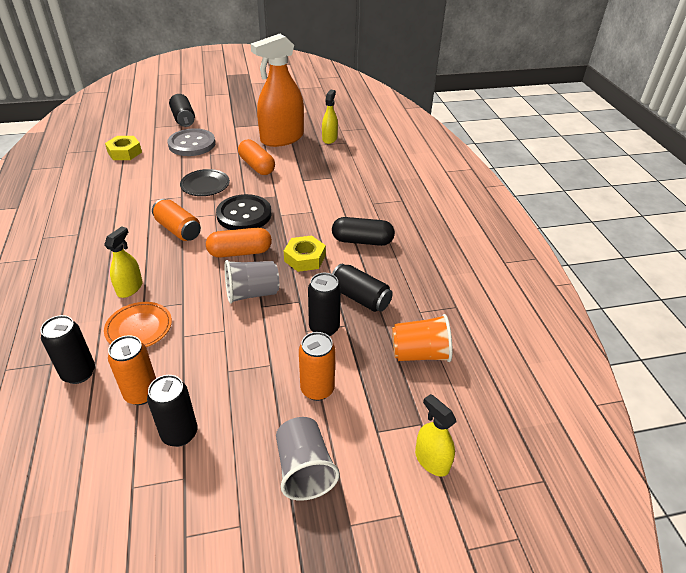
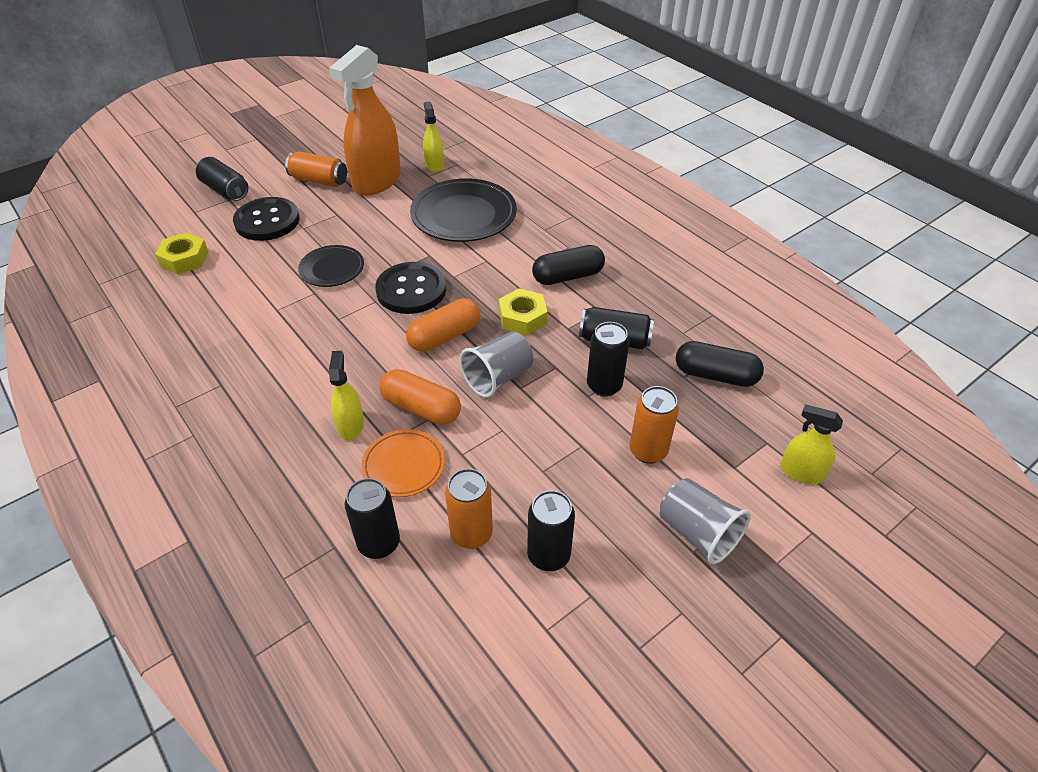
camera: 25 degrees left, 5 degrees up
(178, 230) = (347, 335): orange can -> orange can (319, 180)
(192, 144) = (267, 221): grey button -> black button
(257, 166) = (375, 225): orange capsule -> orange capsule (421, 408)
(322, 177) = (464, 215): none -> black plate
(420, 354) = (715, 375): orange cup -> black capsule

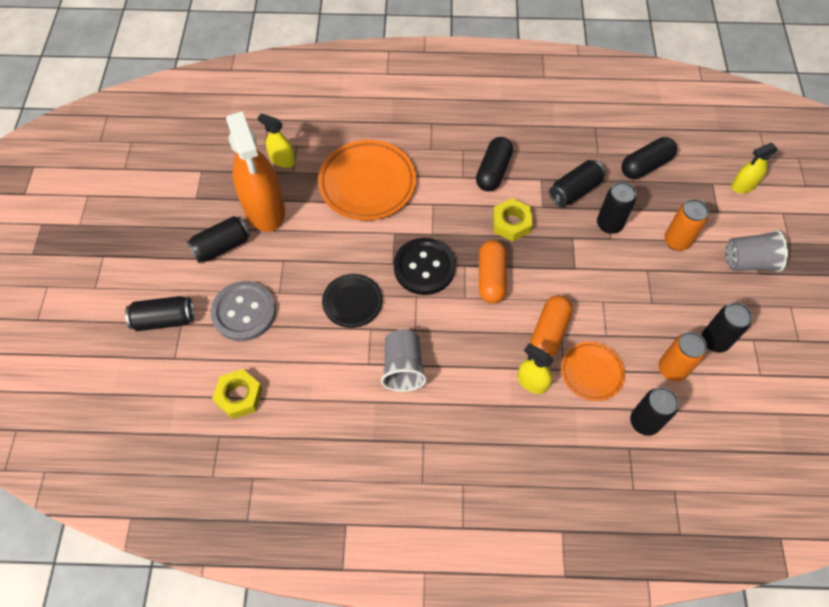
camera: 50 degrees left, 15 degrees up
(267, 221) = (244, 312): black button -> grey button
(319, 180) = (222, 246): orange can -> black can
(421, 408) = (548, 333): orange capsule -> orange capsule turned 45 degrees counterclockwise
(464, 215) = (367, 183): black plate -> orange plate
(498, 378) = (556, 274): grey cup -> grey cup (403, 367)

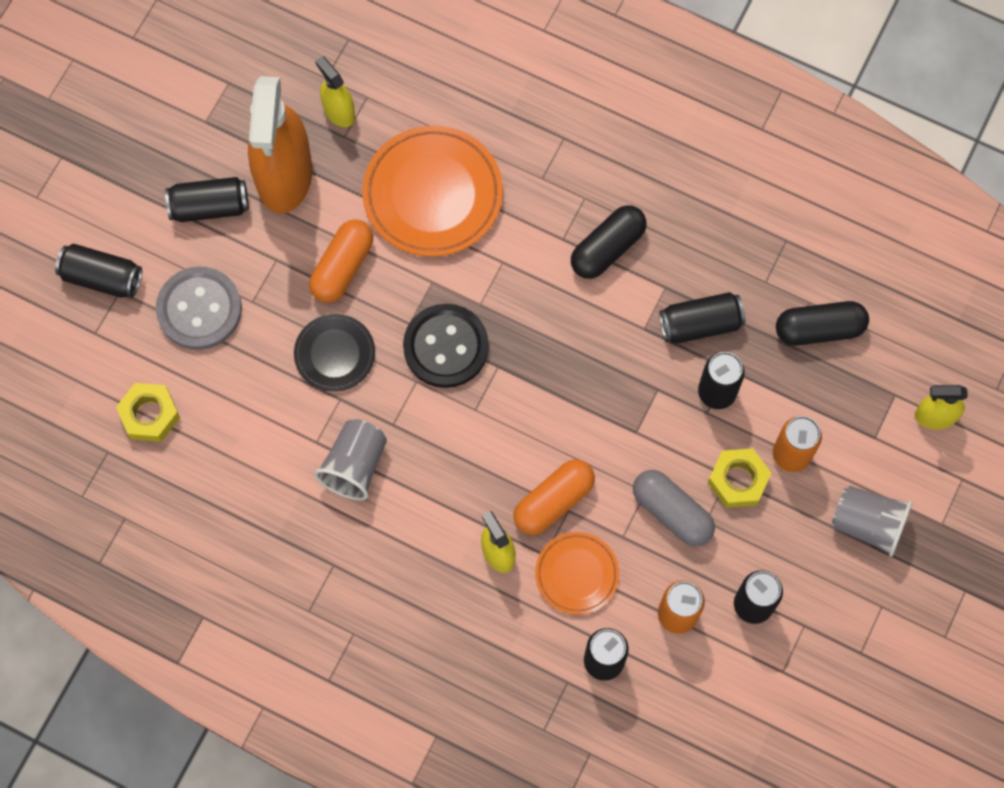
camera: 25 degrees right, 10 degrees up
(491, 278) = (522, 398): orange capsule -> orange capsule (342, 267)
(511, 223) = (589, 334): yellow nut -> yellow nut (738, 480)
(627, 306) = (672, 512): none -> grey capsule

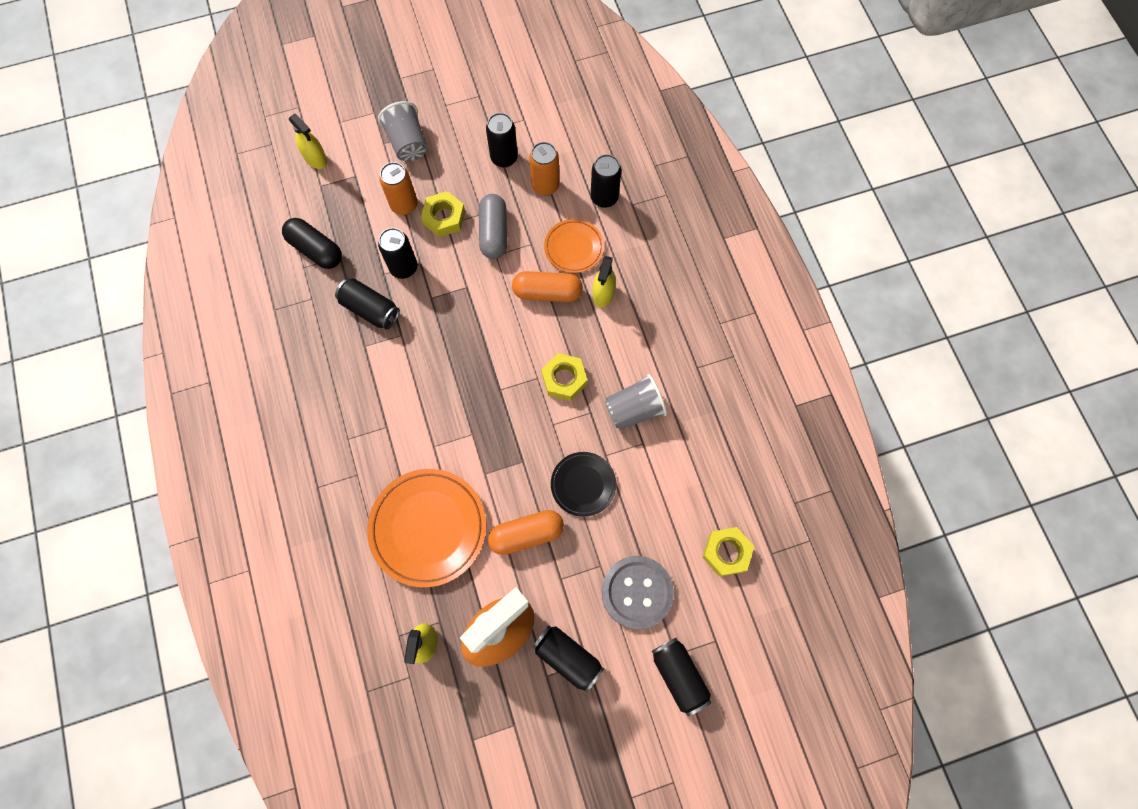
camera: 135 degrees left, 0 degrees up
(446, 347) = (517, 428): black button -> none
(449, 432) = (564, 379): none -> yellow nut
(607, 248) = (369, 397): black capsule -> none

